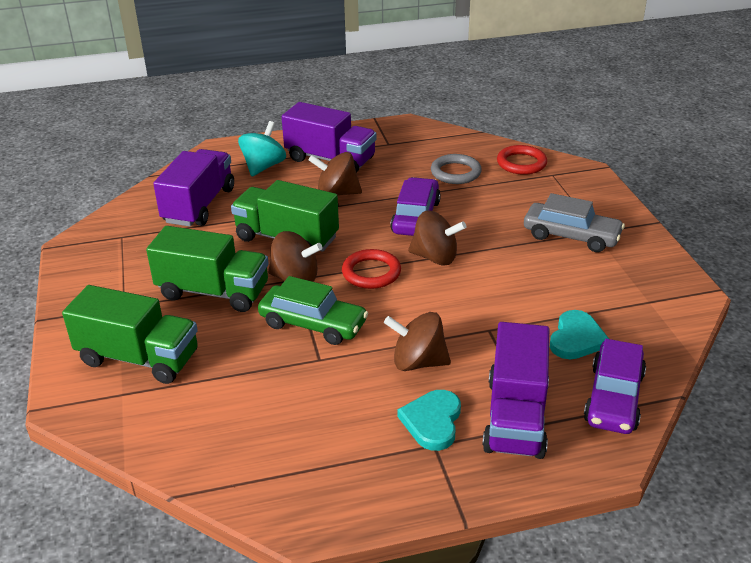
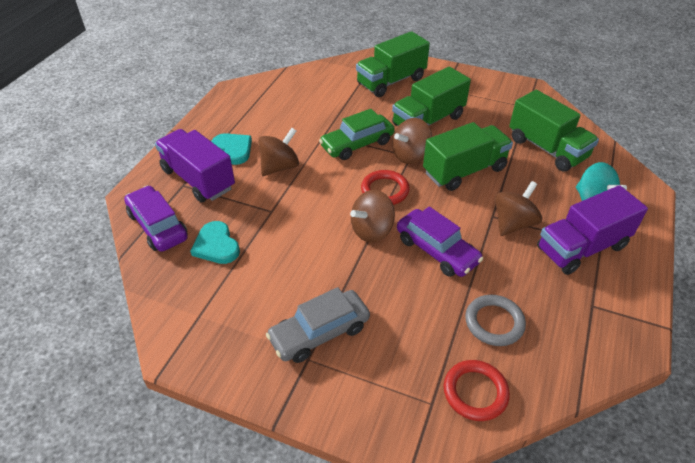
camera: 125 degrees right, 10 degrees up
(199, 205) = (547, 148): purple truck -> green truck

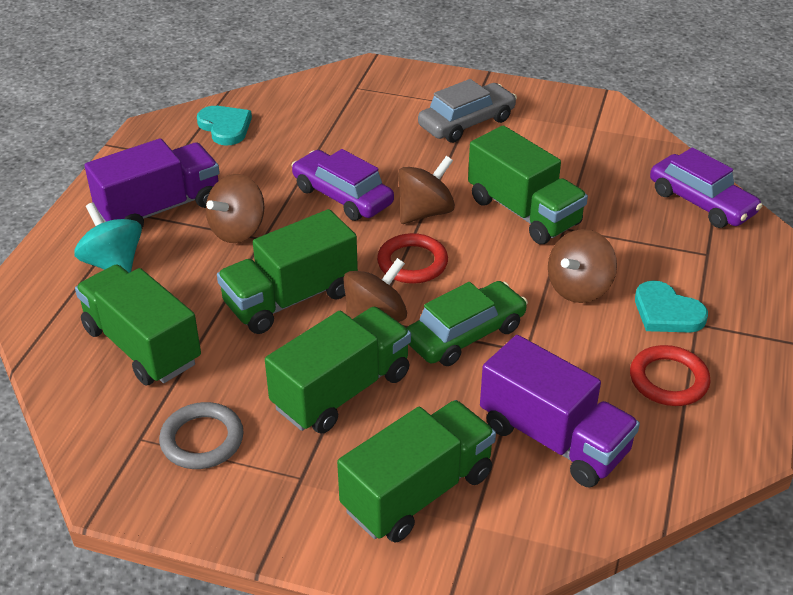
camera: 175 degrees right, 5 degrees down
(198, 179) = (691, 263): purple truck -> purple truck (553, 439)
(216, 245) = (614, 186): turquoise heart -> turquoise heart (225, 127)
(296, 226) = (523, 212): none -> green truck
(475, 392) = (316, 95): red ring -> red ring (668, 380)
(494, 322) = (288, 139): grey ring -> grey ring (202, 440)

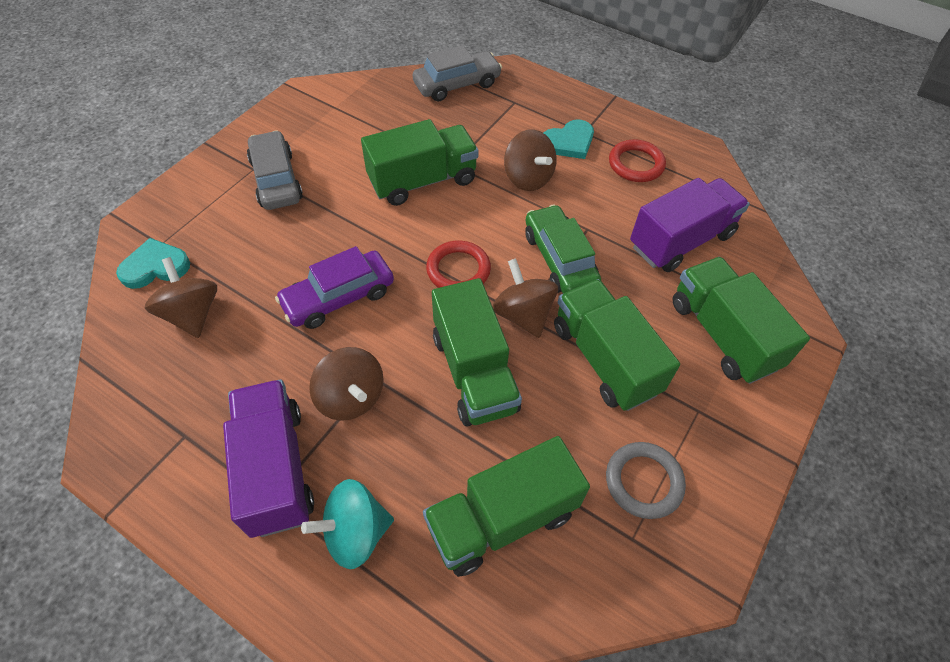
camera: 75 degrees left, 15 degrees up
(225, 127) = (156, 375): turquoise heart -> turquoise heart (155, 266)
(425, 212) = (393, 243): brown spinning top -> brown spinning top (192, 314)
(701, 202) = (457, 85): purple car -> grey car

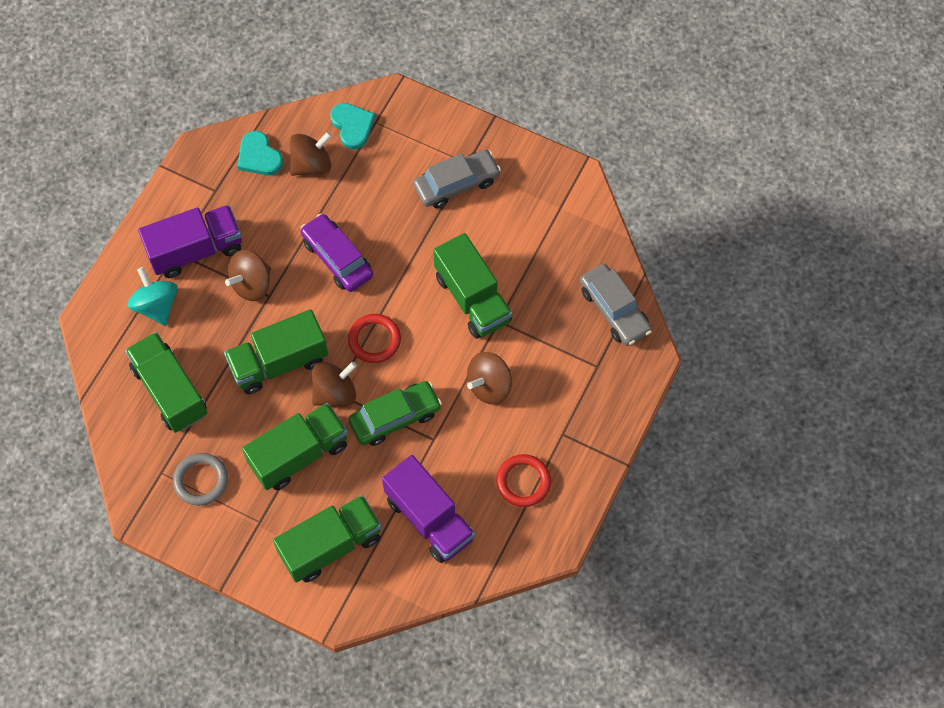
camera: 85 degrees right, 10 degrees up
(569, 142) = (545, 420): turquoise heart -> turquoise heart (259, 156)

